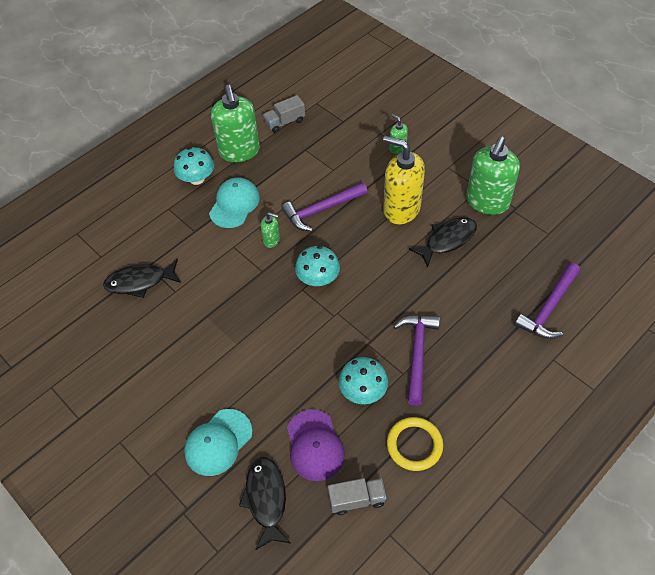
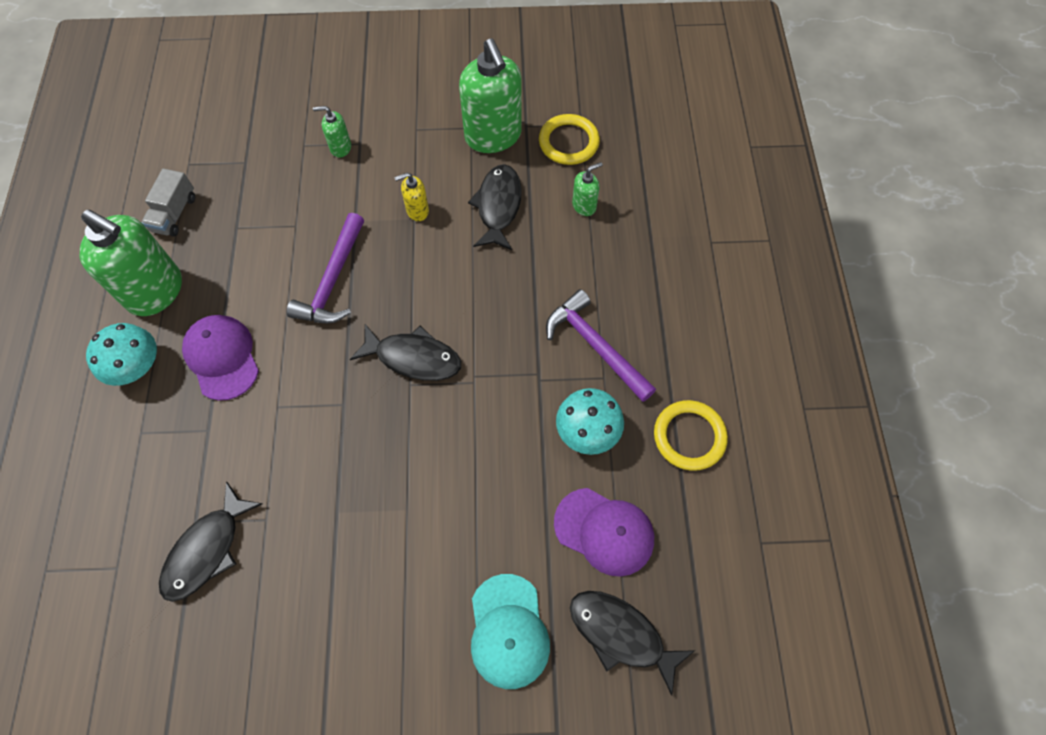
camera: 50 degrees left, 10 degrees up
(234, 204) = (222, 357): turquoise cap -> purple cap
(271, 240) = (314, 361): green soap dispenser -> green soap dispenser (584, 206)
(318, 278) = (413, 358): turquoise mushroom -> black fish
(357, 500) = (699, 542): grey truck -> none
(401, 209) = (417, 211): yellow soap dispenser -> yellow soap dispenser, size x0.46
(528, 238) = (568, 142): none -> yellow ring
(549, 308) = (657, 196): purple hammer -> none

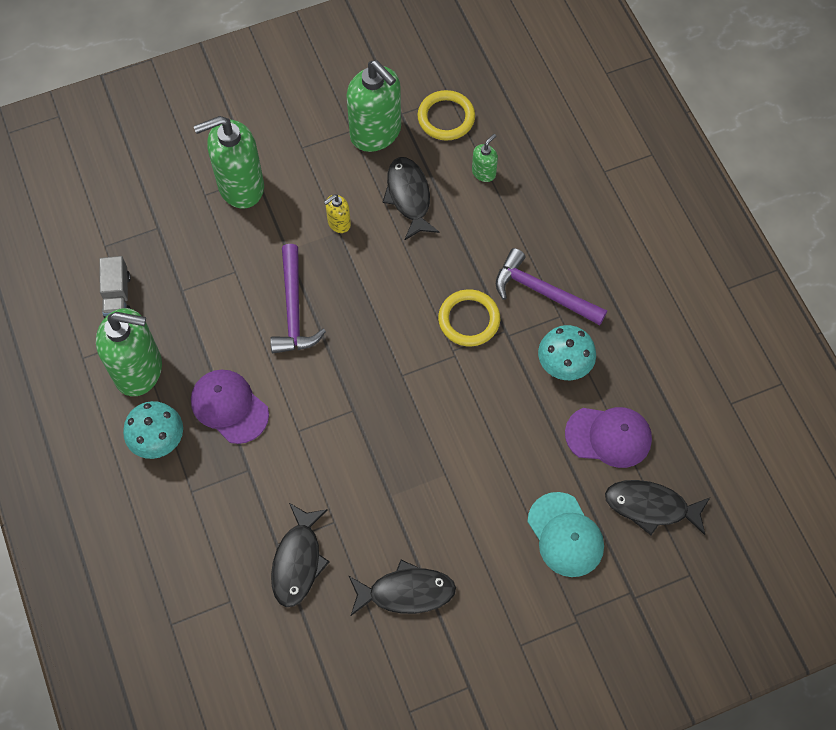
camera: 20 degrees left, 0 degrees up
(340, 147) = (240, 186): green soap dispenser -> green soap dispenser, size x2.19
(413, 358) = (395, 352): black fish -> black fish (406, 592)
(689, 436) = (646, 340): yellow ring -> yellow ring (469, 320)

